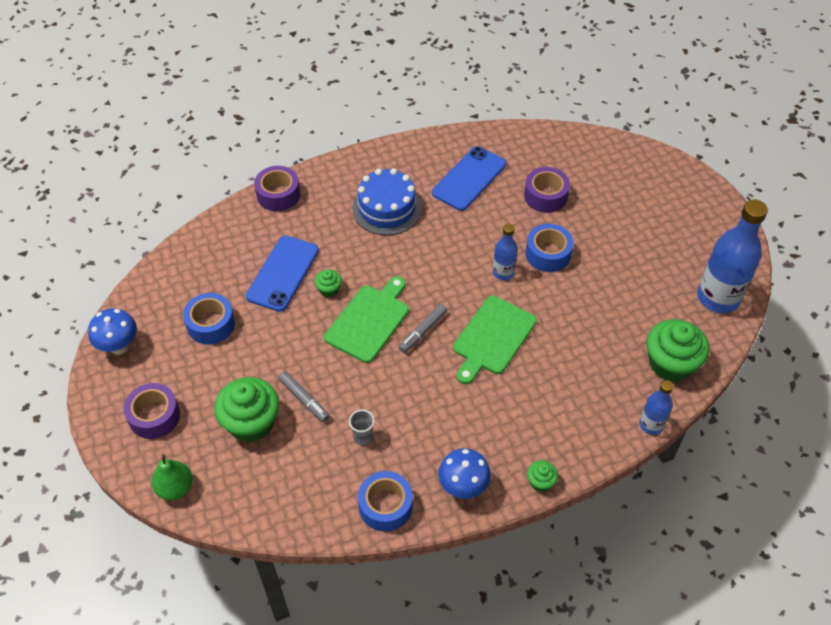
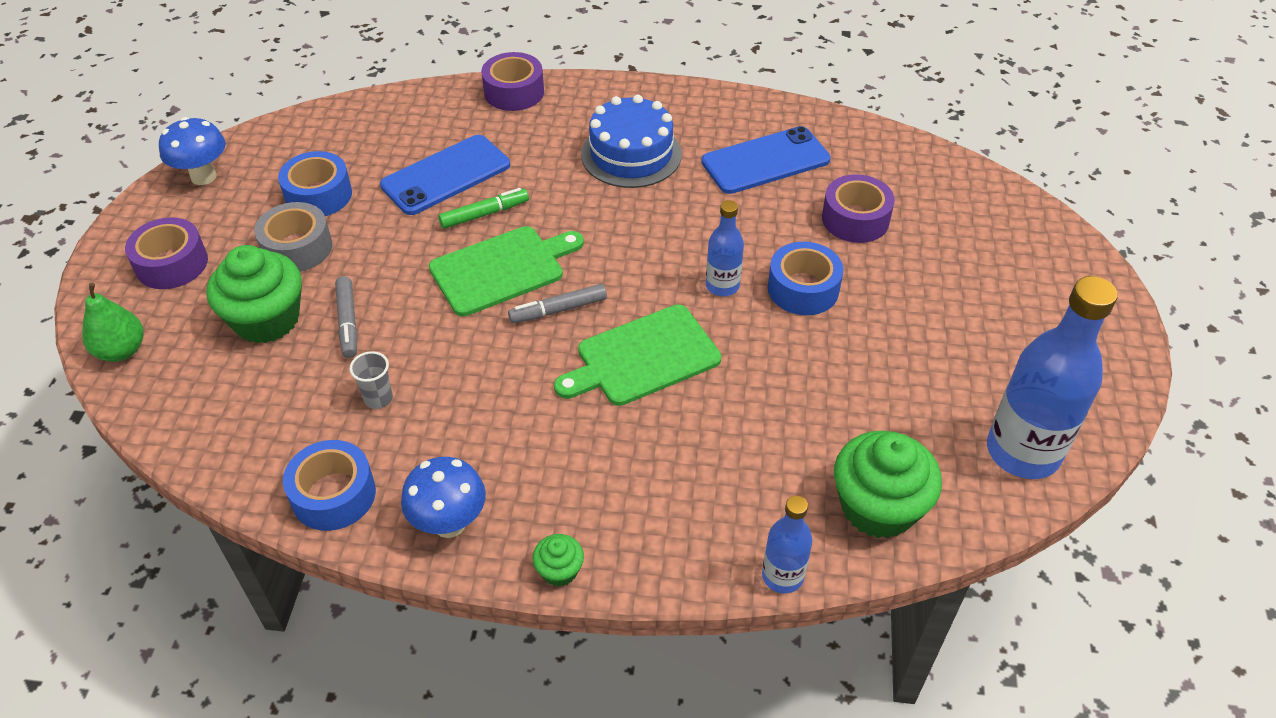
camera: 30 degrees right, 5 degrees down
(229, 366) = (297, 248): none -> grey tape
(329, 289) = (484, 214): green cupcake -> green marker

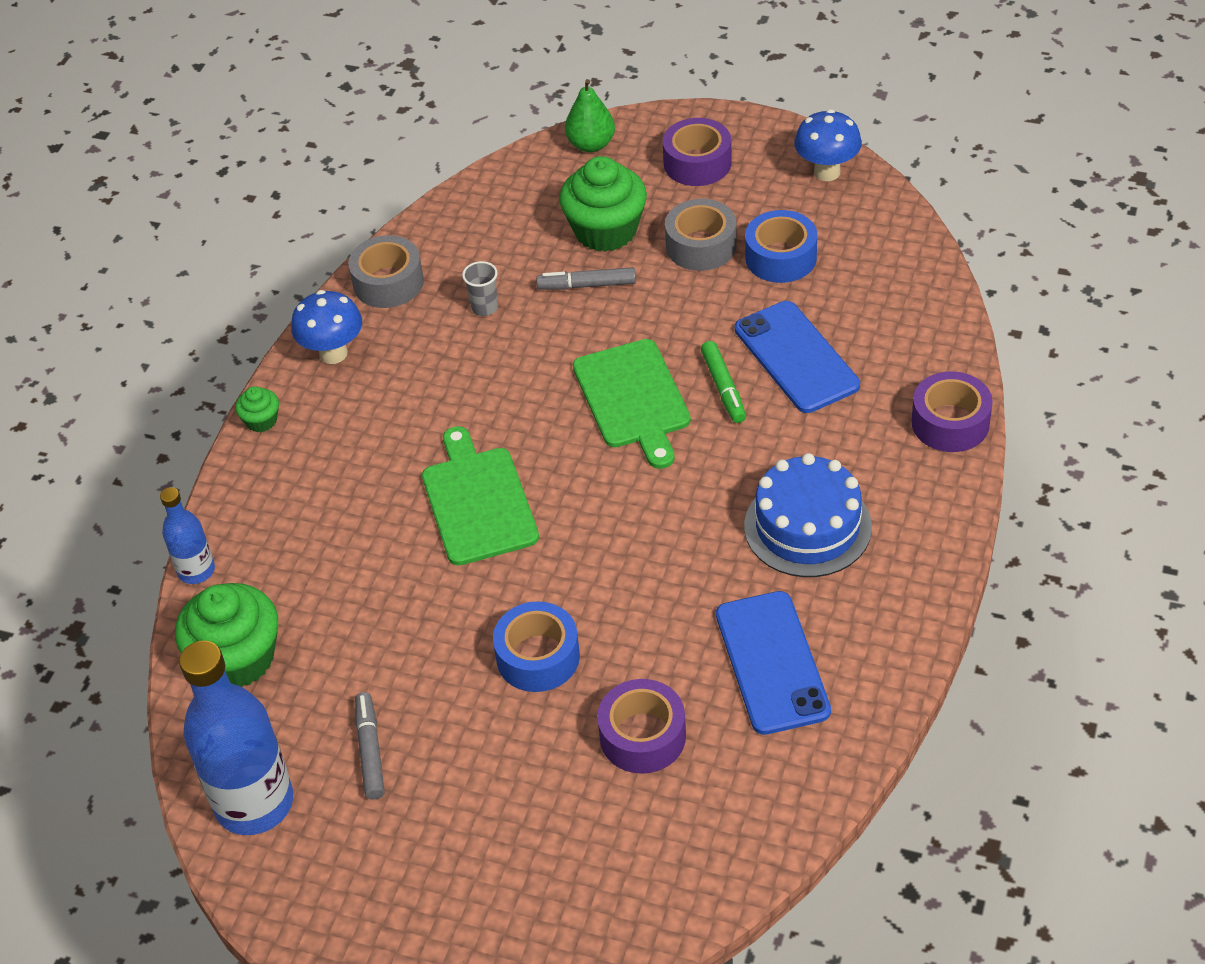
camera: 105 degrees right, 0 degrees up
(333, 495) = (388, 282): blue tape -> grey tape
(558, 310) = (562, 440): grey marker -> grey marker (370, 751)
(722, 286) = (561, 583): blue bottle -> none

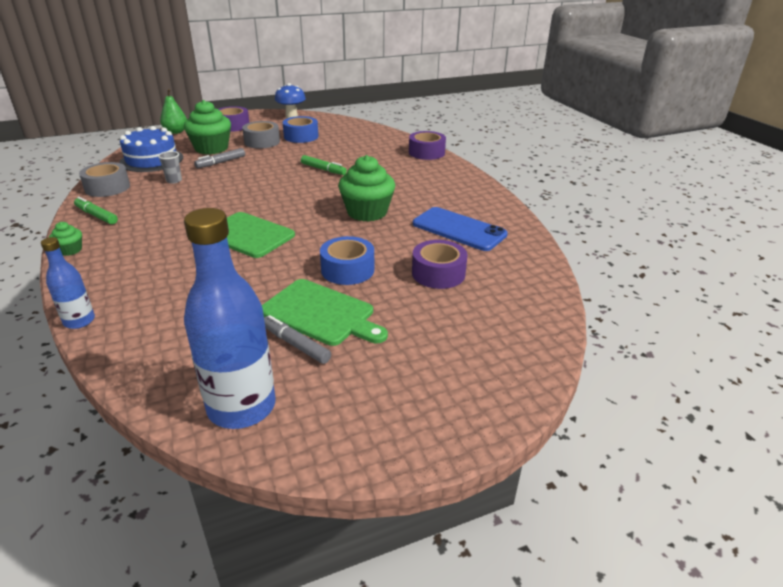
camera: 45 degrees left, 15 degrees down
(237, 659) = (153, 346): green cupcake -> green cupcake (367, 212)
(333, 353) = (96, 216): blue mushroom -> green marker
(633, 398) = (285, 183): green cutting board -> green cutting board (321, 313)
(796, 357) = (343, 155): blue phone -> none
(807, 526) = (414, 191): blue cake -> blue cake (151, 160)

